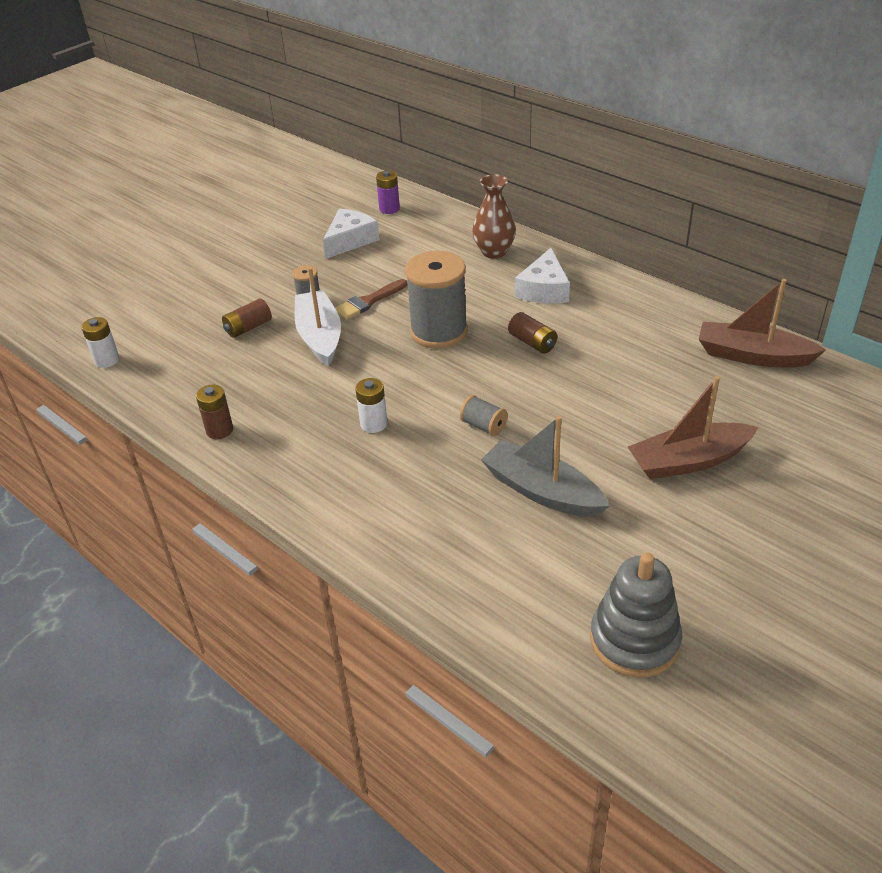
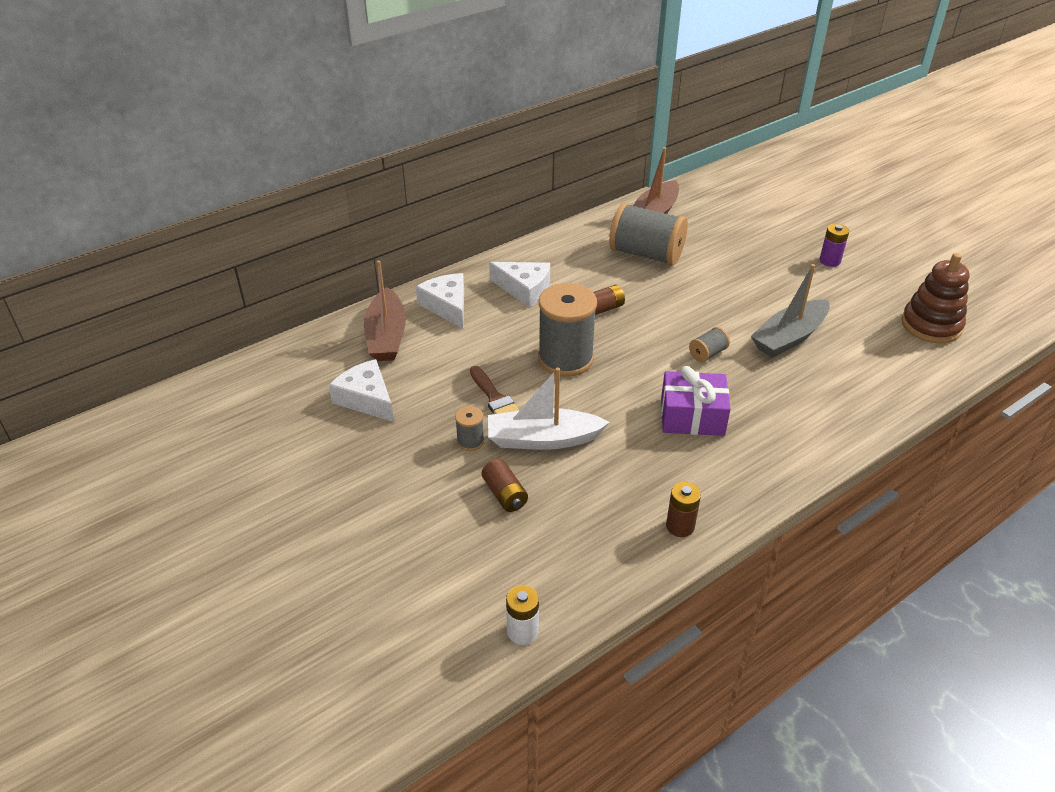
camera: 80 degrees left, 0 degrees up
(374, 424) = (692, 416): white battery -> purple gift
(389, 209) = (317, 362): purple battery -> purple battery (830, 261)
(494, 252) = (447, 306): brown vase -> white cheese
(634, 640) = (931, 325): grey stacking toy -> brown stacking toy
(659, 360) = (646, 254): none -> grey spool
(688, 461) = (764, 268): brown boat -> brown boat (386, 336)

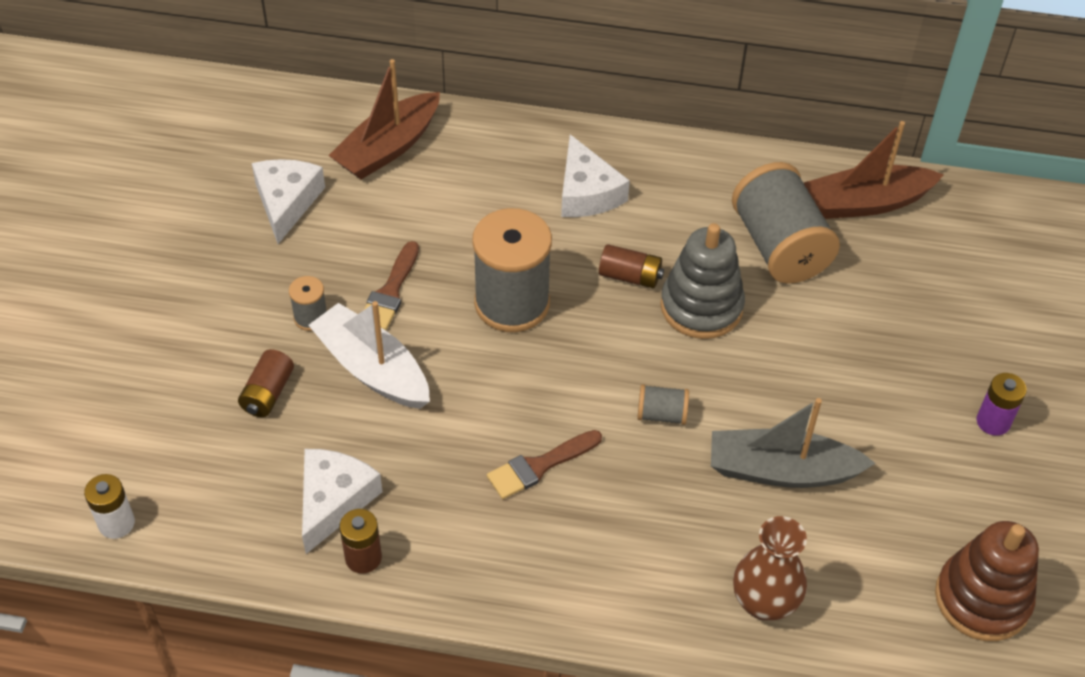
camera: 45 degrees right, 10 degrees up
(447, 306) = (486, 155): white cheese -> white cheese (333, 501)
(653, 299) = (701, 307): none -> grey stacking toy
(692, 416) = (539, 466): purple gift -> brown brush
(867, 392) = (764, 602): none -> brown vase

